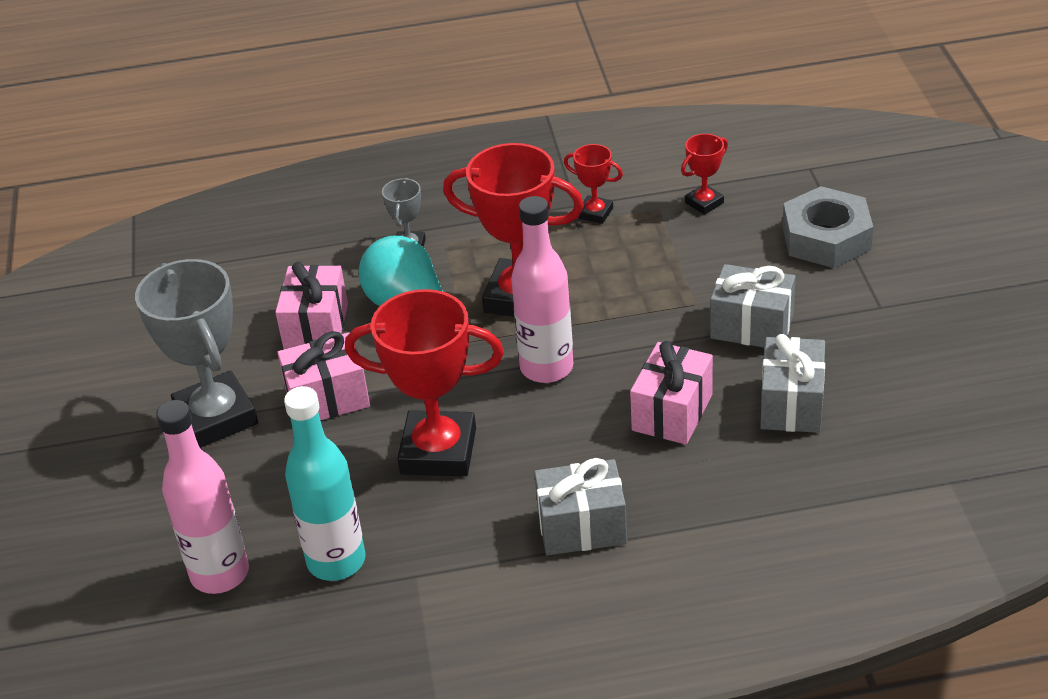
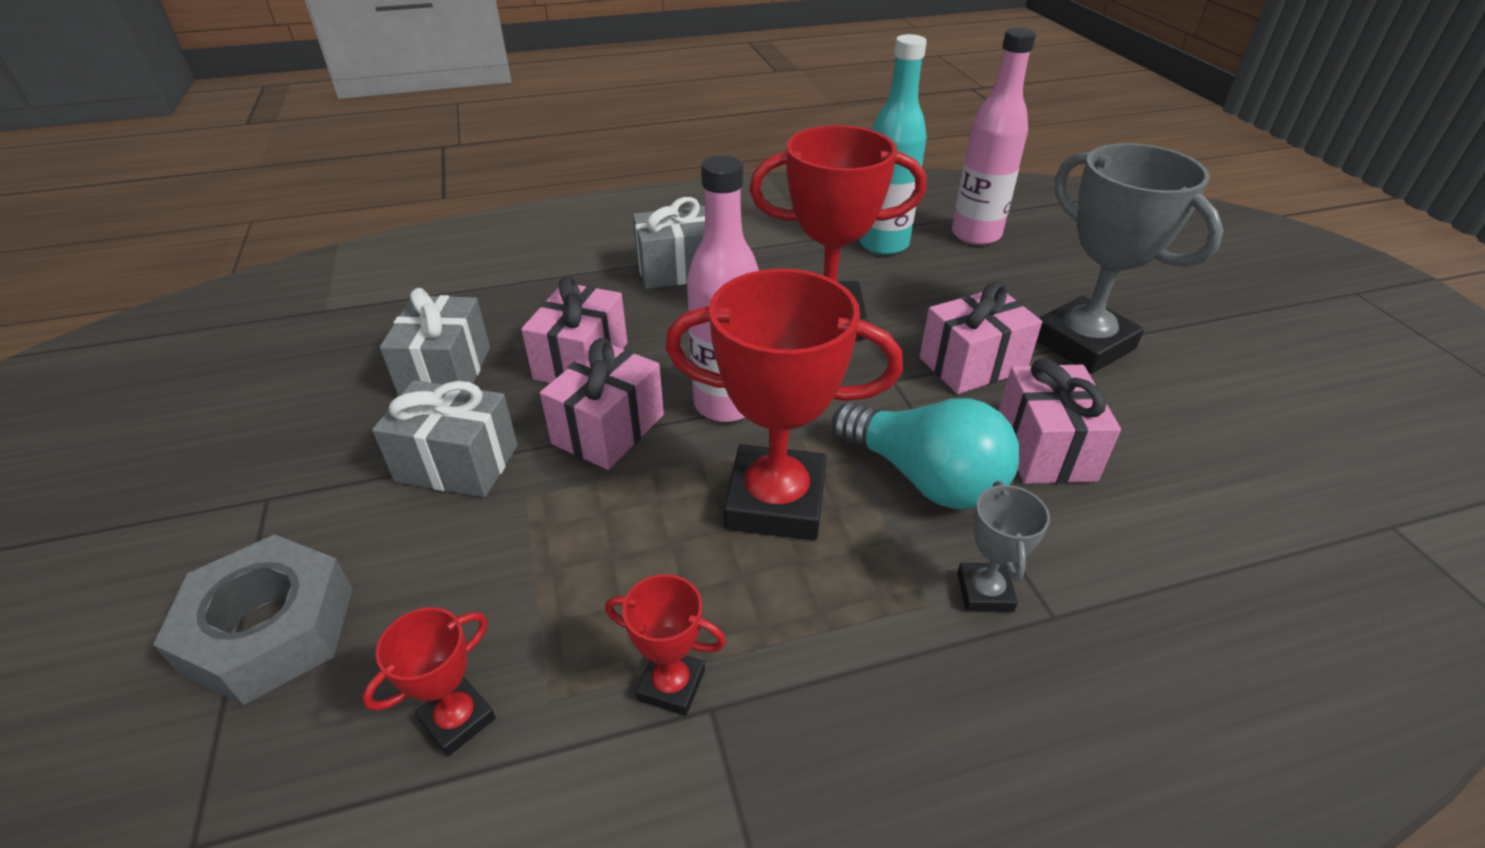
camera: 170 degrees right, 0 degrees up
(641, 349) = (608, 429): none -> pink gift

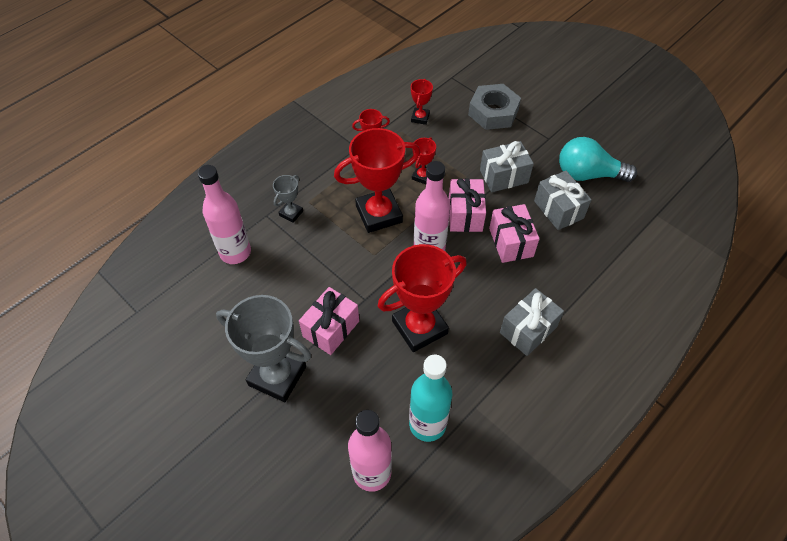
camera: 150 degrees right, 15 degrees up
(615, 540) = (422, 176): none -> red trophy
(925, 478) = (328, 250): turquoise light bulb -> turquoise light bulb (588, 174)
(984, 592) = (291, 213): grey trophy -> grey trophy turned 60 degrees clockwise
(1045, 448) = (283, 288): pink gift -> none
(1149, 557) = (235, 252): none -> pink bottle

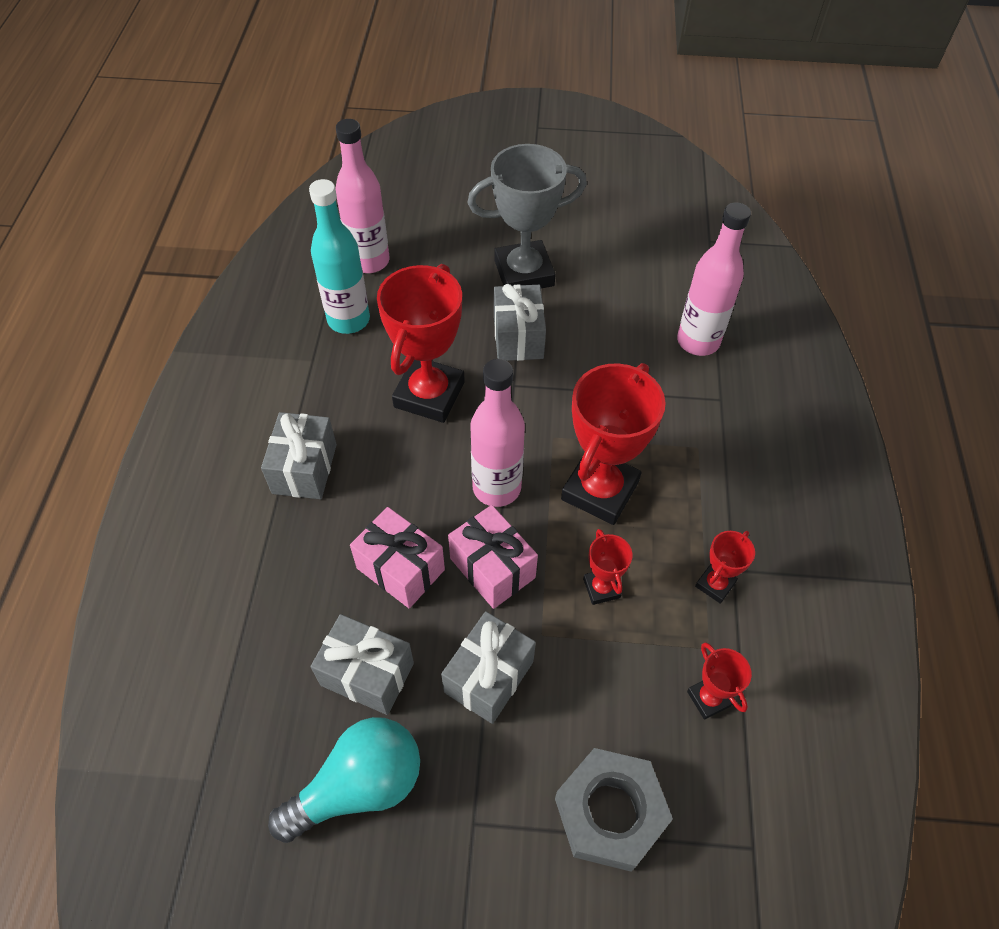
camera: 140 degrees right, 0 degrees up
(291, 213) = (698, 420): grey trophy -> none
(331, 329) = (518, 337): pink gift -> grey gift

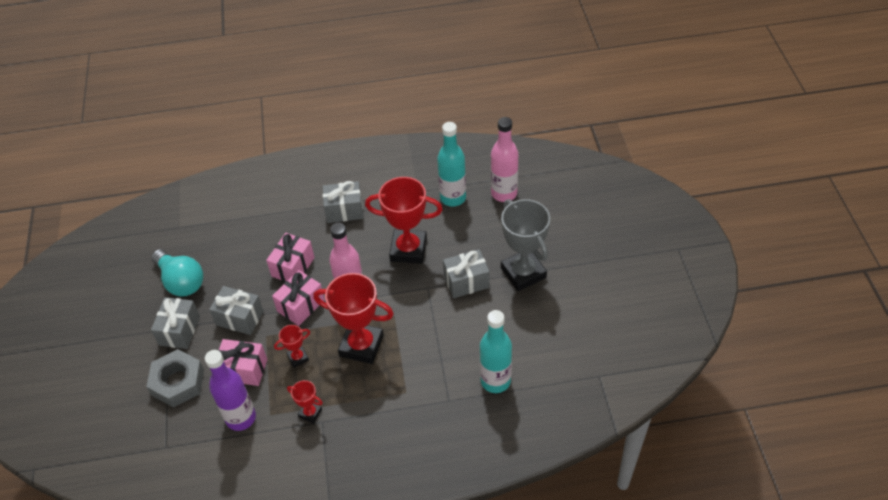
camera: 80 degrees right, 5 degrees down
(367, 674) = (234, 269): grey gift -> grey gift (179, 330)
(607, 682) = (243, 370): none -> pink gift
(698, 341) = (495, 381): pink bottle -> turquoise bottle
(708, 698) = (241, 418): red trophy -> purple bottle

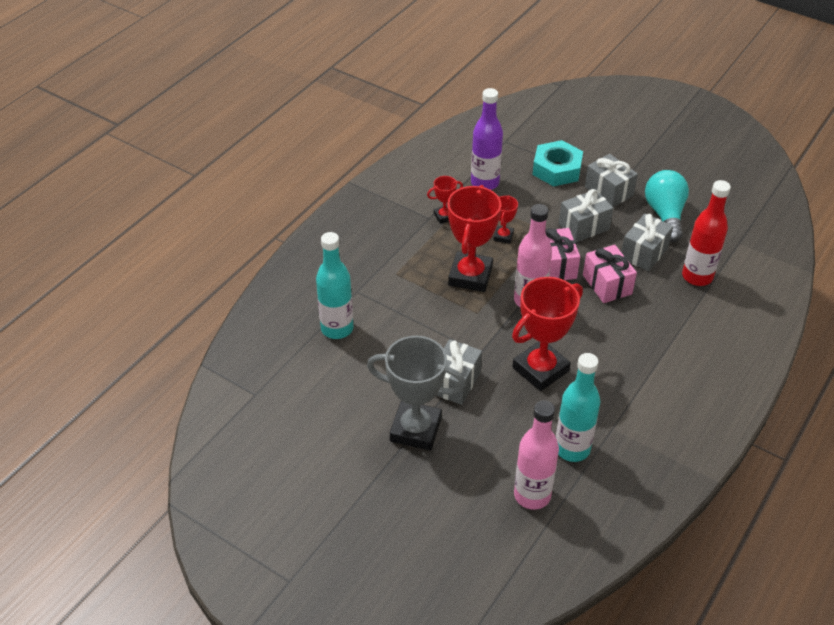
camera: 130 degrees right, 5 degrees down
(178, 382) = (557, 169): grey nut -> turquoise nut
(181, 281) = (665, 215): turquoise light bulb -> turquoise light bulb turned 90 degrees clockwise
(238, 228) = (697, 276): none -> red bottle
(243, 370) = (527, 204): pink gift -> none
(344, 210) = (644, 357): grey gift -> grey gift (644, 253)
(361, 345) = (470, 276): red trophy -> red trophy turned 45 degrees counterclockwise

